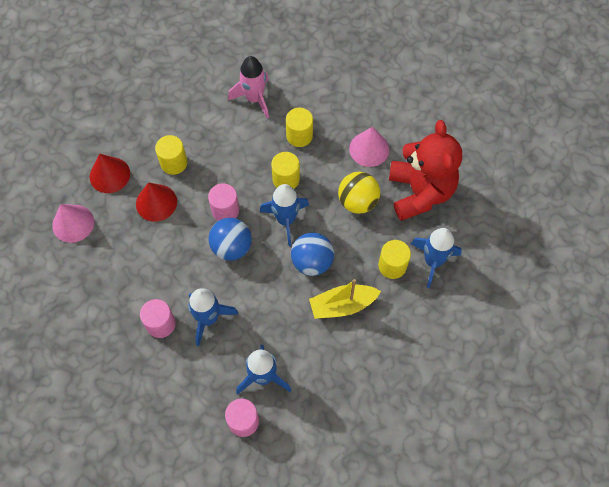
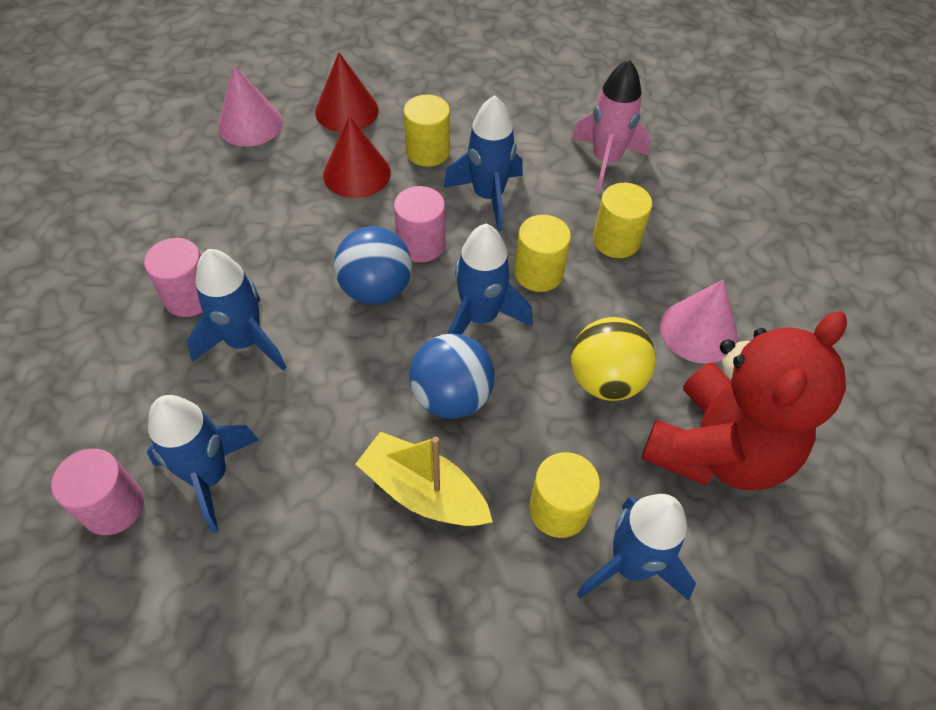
camera: 45 degrees right, 10 degrees down
(226, 162) = (488, 196): none -> blue rocket

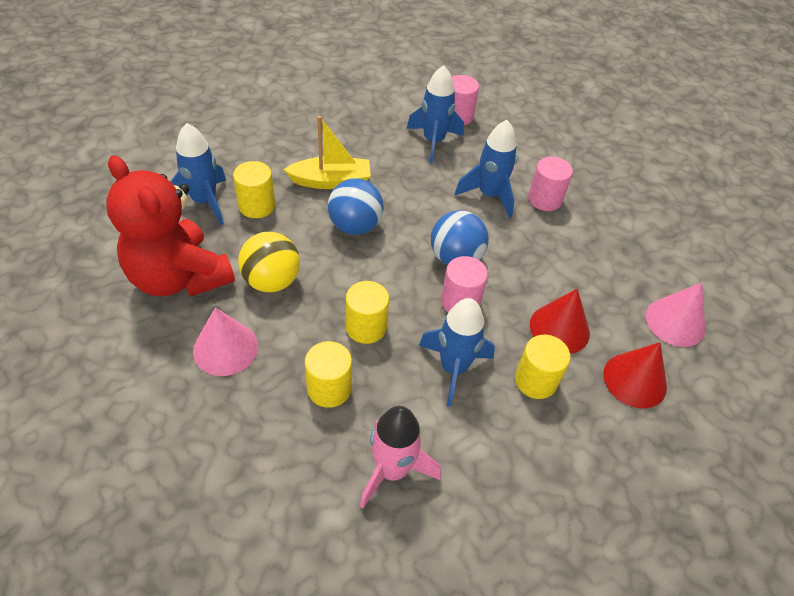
camera: 140 degrees right, 5 degrees down
(480, 318) = (378, 276): blue rocket -> none
(717, 449) = (179, 277): red teddy bear -> red teddy bear turned 45 degrees counterclockwise

